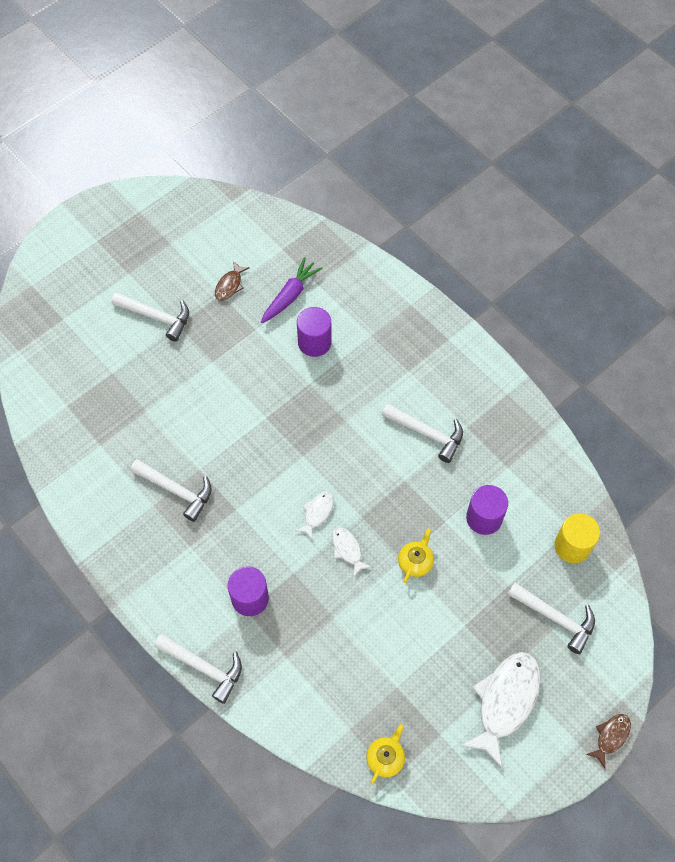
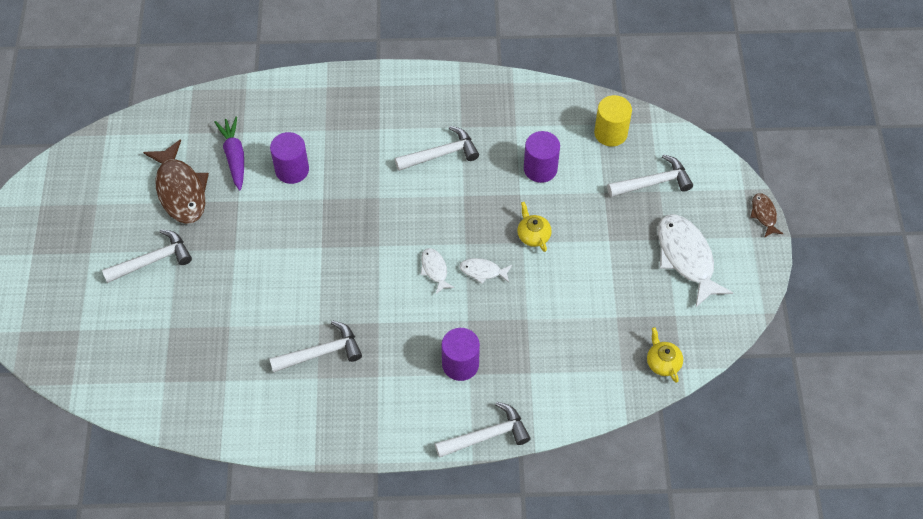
camera: 50 degrees left, 5 degrees down
(229, 285) = (180, 190): brown fish -> brown fish, size x2.03

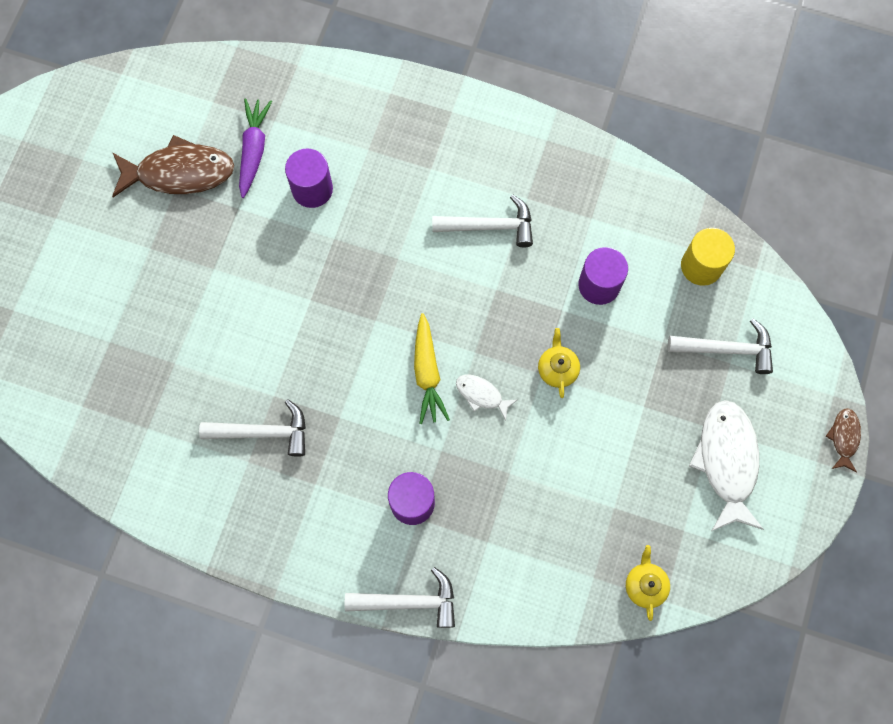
camera: 20 degrees right, 15 degrees up
(153, 260) = (120, 251): white hammer -> none
(180, 190) = (179, 173): brown fish -> brown fish turned 90 degrees counterclockwise
(435, 270) = (427, 373): white fish -> yellow carrot

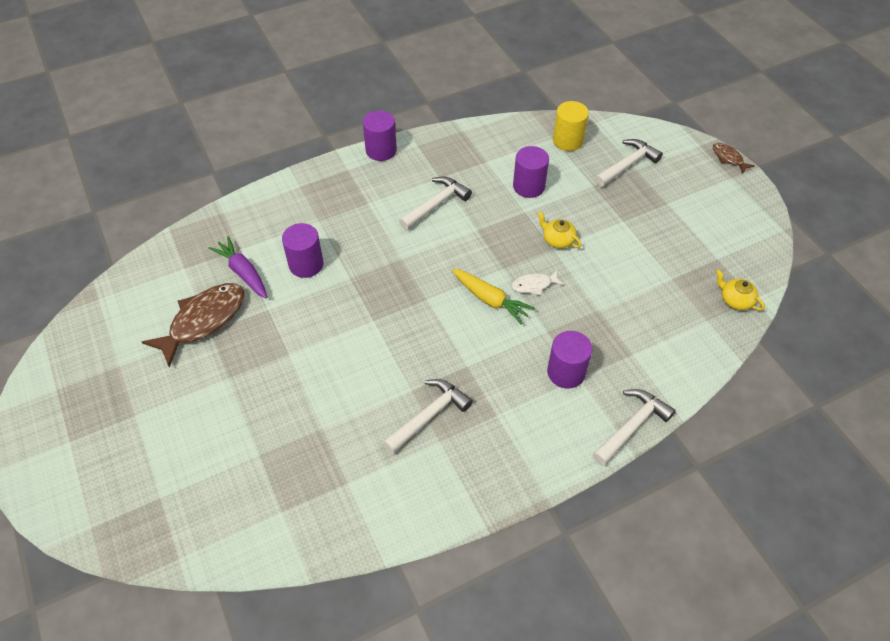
camera: 45 degrees left, 20 degrees down
(505, 115) = (381, 150): none -> purple cylinder
(727, 461) = (694, 211): white fish -> none

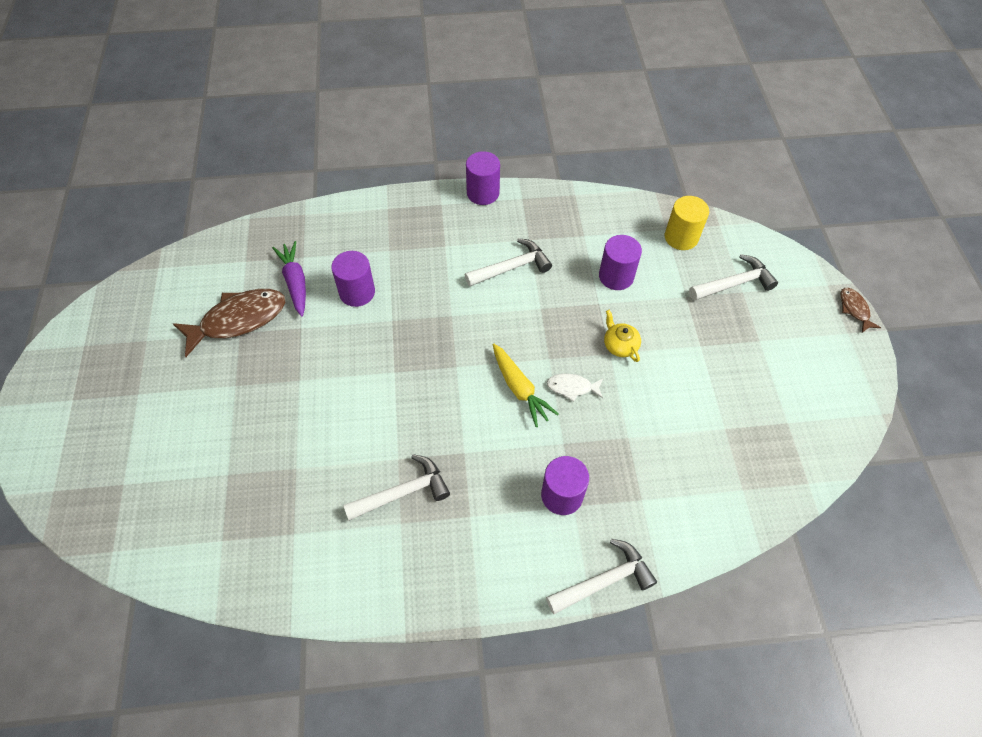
camera: 20 degrees right, 5 degrees up
(735, 300) = (786, 477): yellow teapot -> none

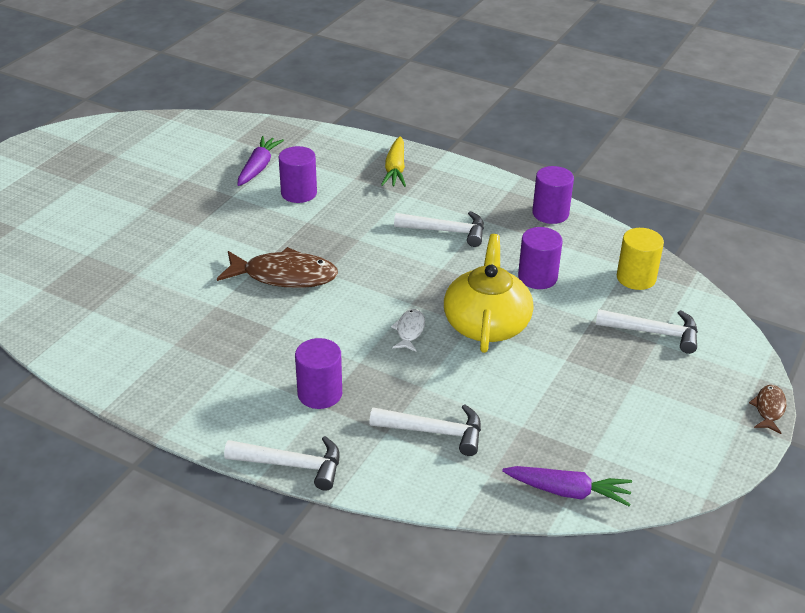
camera: 35 degrees right, 20 degrees down
(238, 320) = (192, 172): brown fish -> brown fish (284, 276)
(403, 492) = (197, 327): white hammer -> white hammer (435, 432)
(483, 193) = (476, 174): purple cylinder -> purple cylinder (550, 213)
(520, 389) = (362, 311): yellow carrot -> yellow carrot (395, 170)
(572, 387) = (409, 331): white fish -> white fish turned 60 degrees clockwise
(620, 345) = (486, 324): yellow teapot -> yellow teapot, size x2.19
(802, 468) = (568, 492): none -> purple carrot

